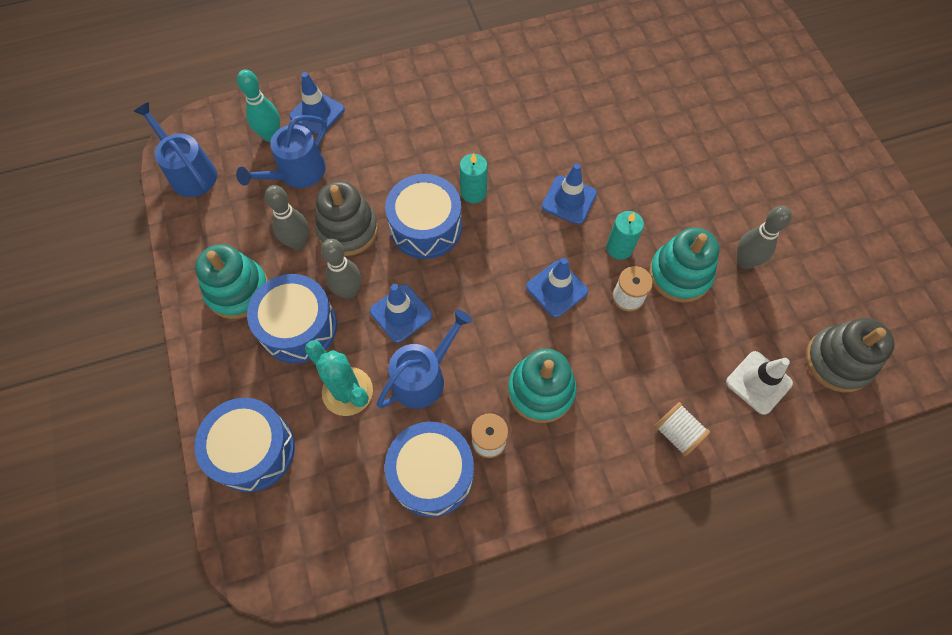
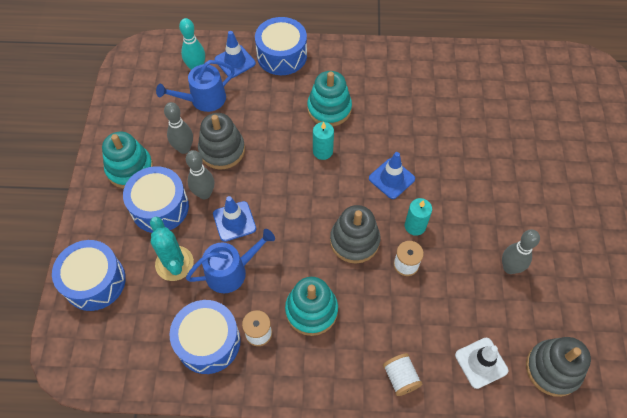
camera: 20 degrees right, 5 degrees down
(189, 172) = (131, 78): blue watering can -> none
(426, 227) = (278, 165): blue drum -> blue drum (282, 55)
(557, 289) = (354, 241): blue traffic cone -> grey stacking toy
(679, 274) = (453, 261): turquoise stacking toy -> turquoise stacking toy (329, 109)

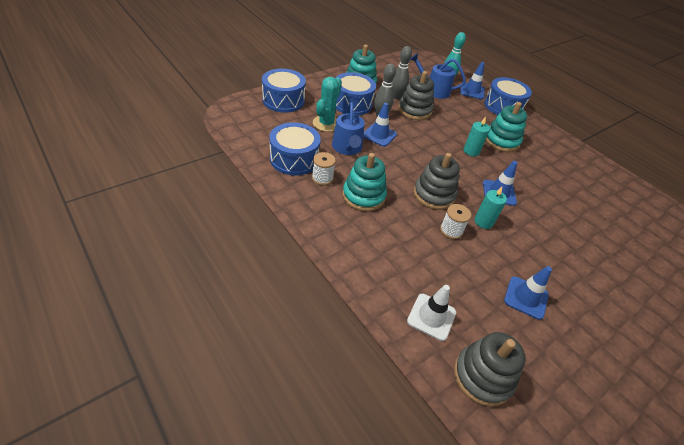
camera: 45 degrees right, 15 degrees down
(231, 271) = (347, 148): blue watering can -> blue watering can turned 60 degrees clockwise
(400, 378) = (367, 268): white spool -> none
(509, 268) = (526, 297): grey bowling pin -> blue traffic cone

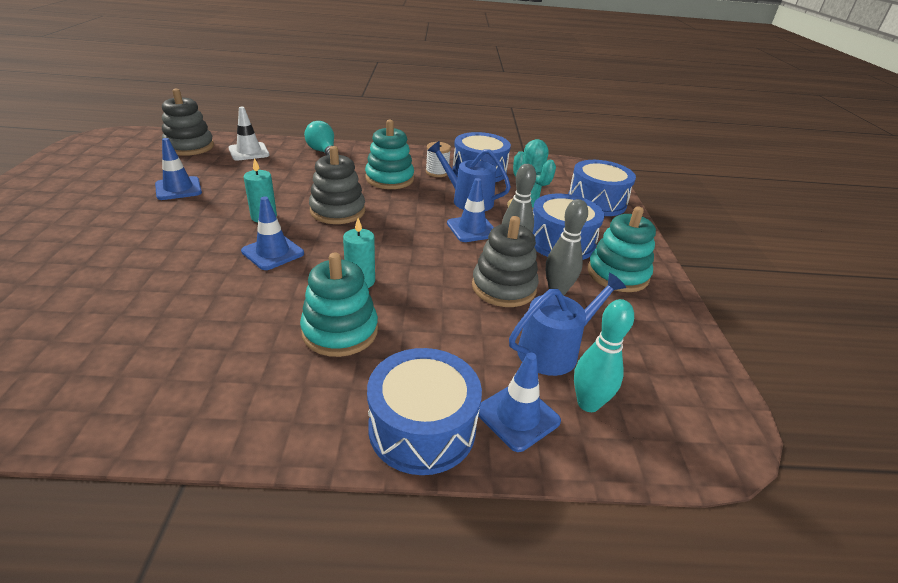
camera: 130 degrees right, 10 degrees down
(367, 264) = (323, 152): none -> turquoise light bulb
(451, 230) = (288, 195): white spool -> none

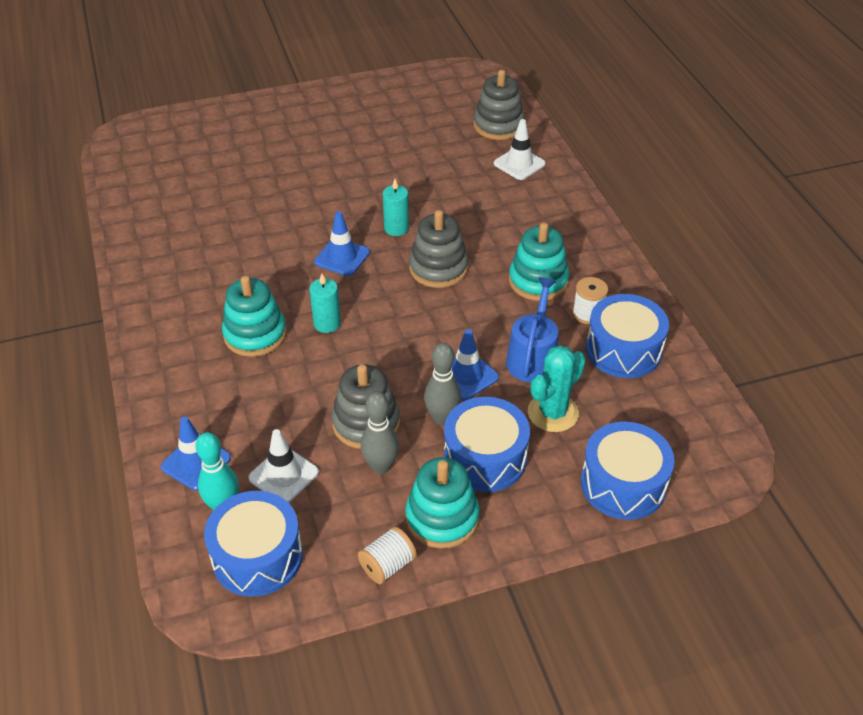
camera: 75 degrees right, 10 degrees up
(178, 189) = (412, 160): blue traffic cone -> none
(323, 152) = (564, 210): turquoise light bulb -> none
(422, 428) = (169, 410): blue drum -> blue drum (257, 556)
(553, 350) = (283, 475): blue watering can -> white traffic cone
(665, 311) = (387, 565): none -> white spool

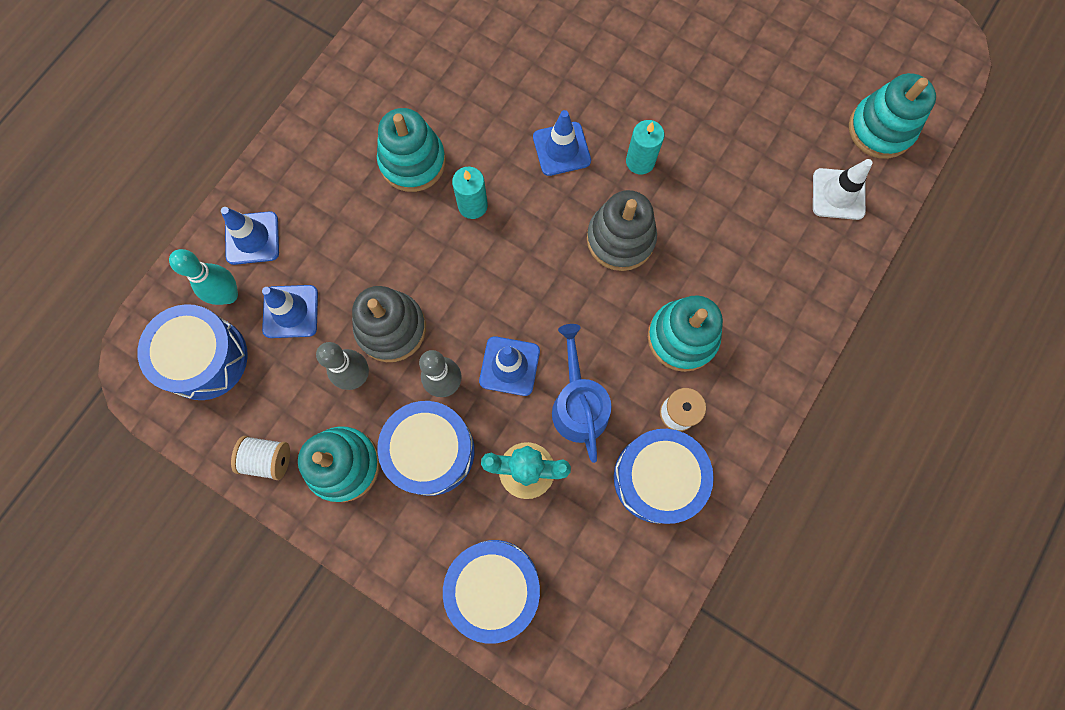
camera: 50 degrees right, 30 degrees up
(283, 475) = (290, 311): white traffic cone -> blue traffic cone
(498, 125) = (880, 129): grey stacking toy -> turquoise stacking toy
(532, 358) = (578, 405): blue watering can -> blue watering can turned 75 degrees counterclockwise

